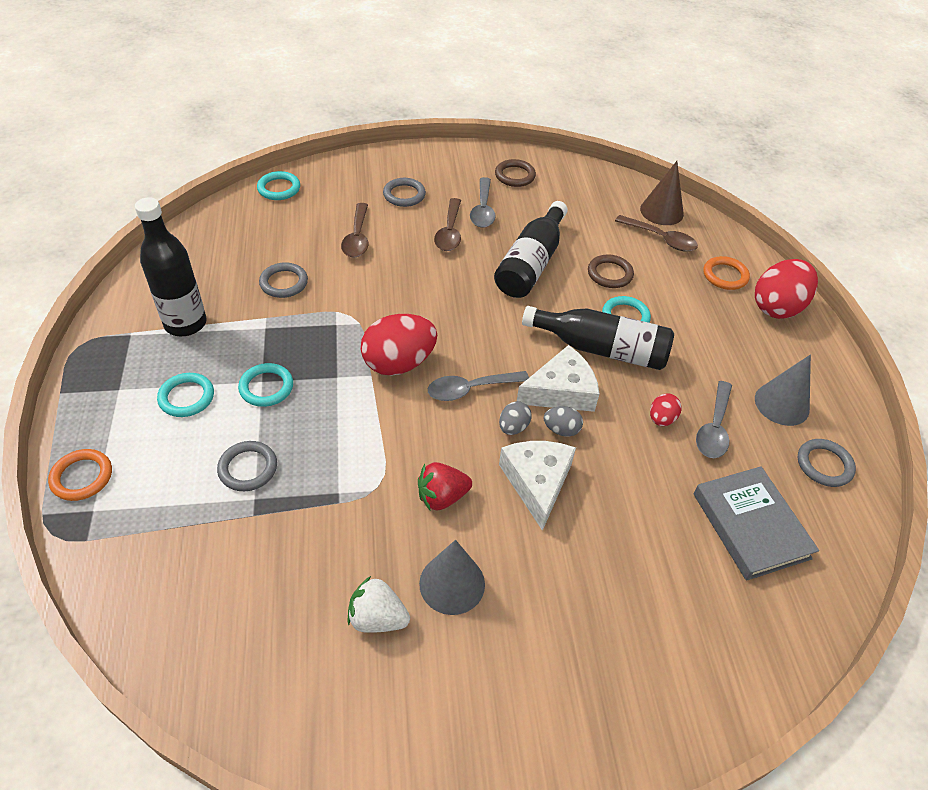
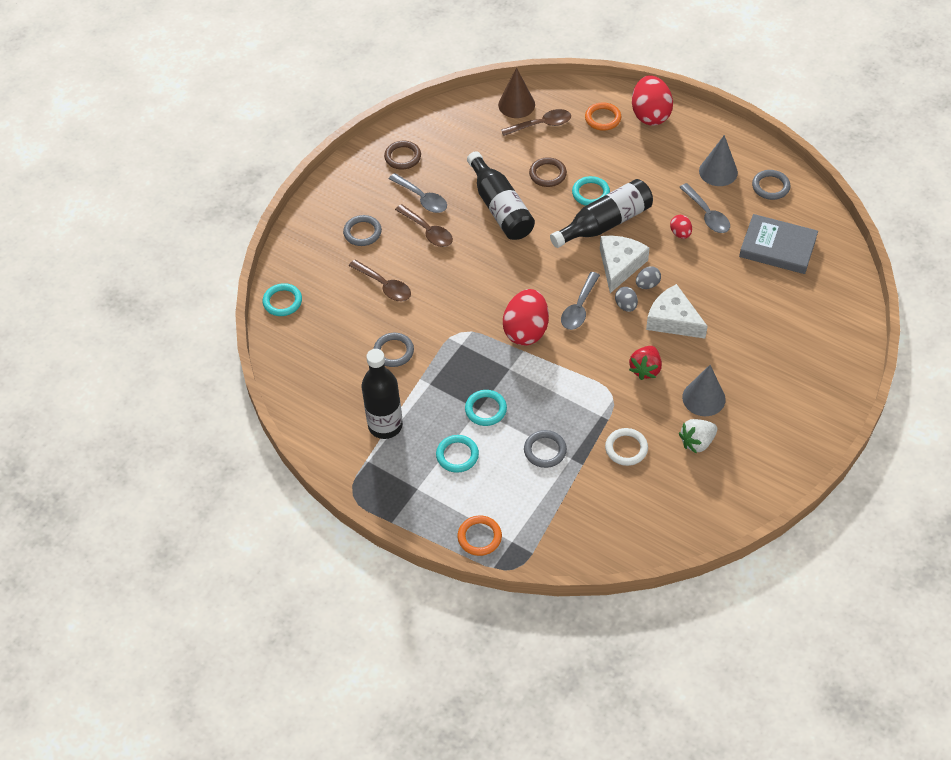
camera: 45 degrees left, 5 degrees up
(309, 545) = (626, 448): none -> white ring

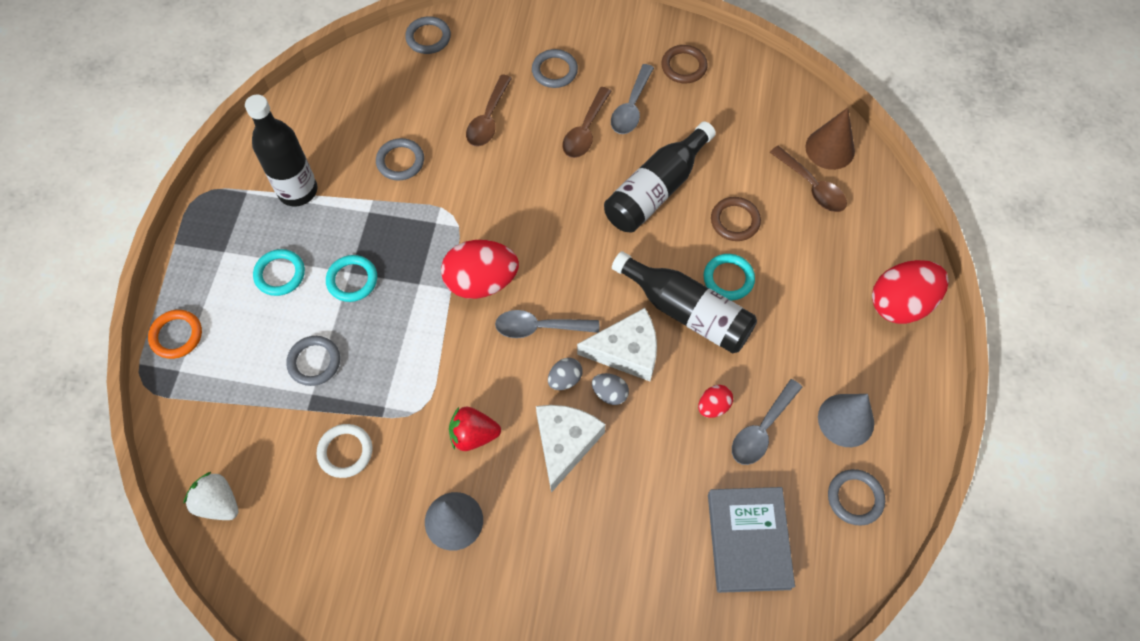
camera: 65 degrees right, 10 degrees up
(282, 301) = (428, 37): turquoise ring -> grey ring
(603, 118) = (861, 250): orange ring -> none
(697, 442) = (381, 534): white strawberry -> white strawberry (218, 503)

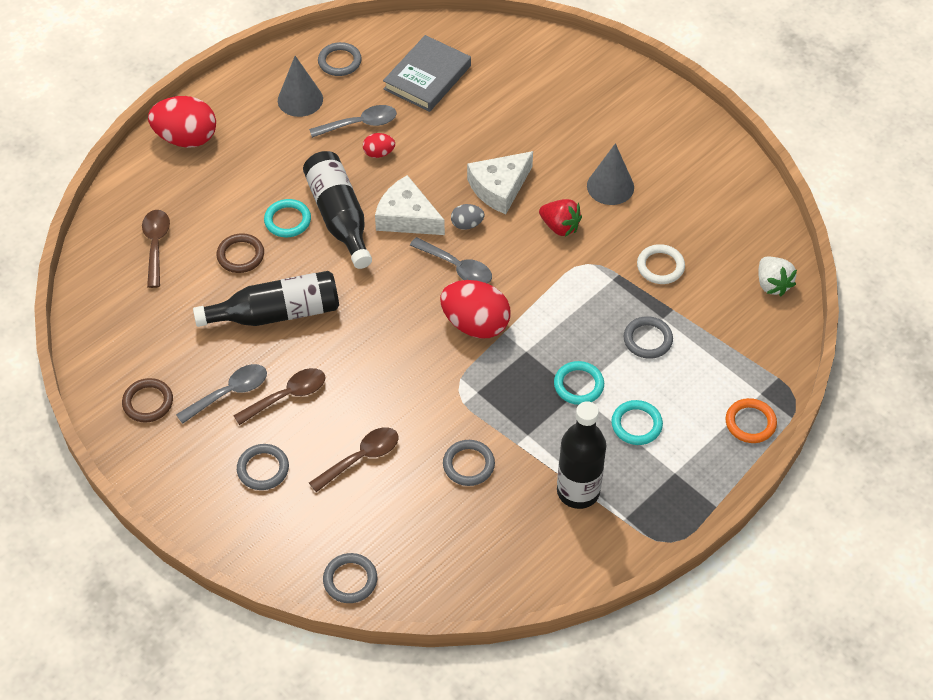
camera: 145 degrees left, 10 degrees down
(609, 393) = (443, 199): grey egg -> none
(830, 148) = (109, 263): brown cone -> none

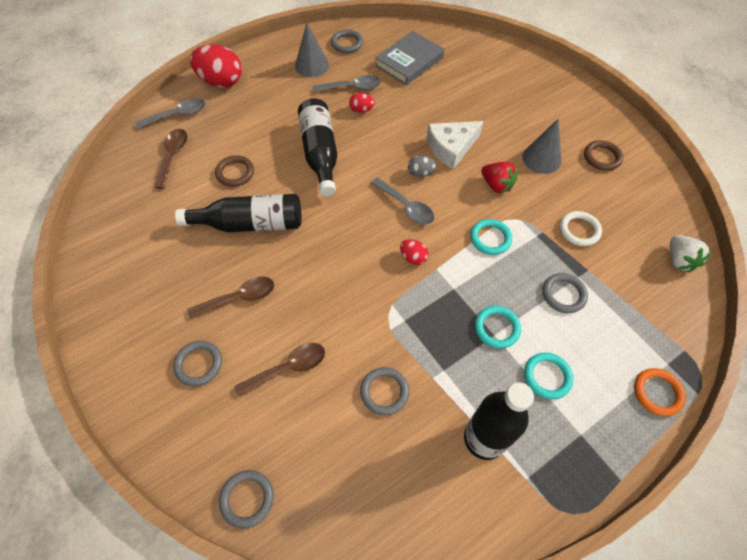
camera: 10 degrees right, 5 degrees up
(148, 402) = (122, 285): brown ring -> brown ring (602, 157)
(229, 393) = (191, 287): grey spoon -> grey spoon (177, 115)
(287, 220) = (279, 151): turquoise ring -> turquoise ring (490, 238)
(406, 217) = (373, 161): white cheese -> none
(475, 324) = (413, 258): red egg -> red egg, size x0.48

